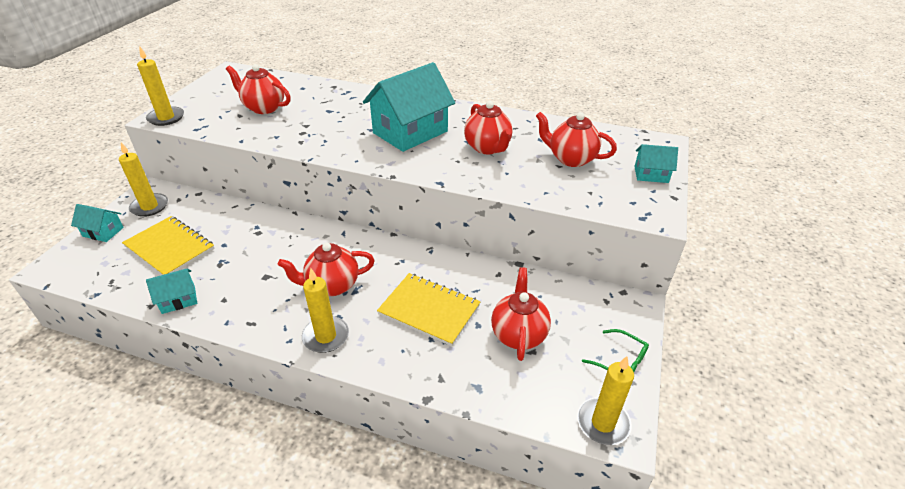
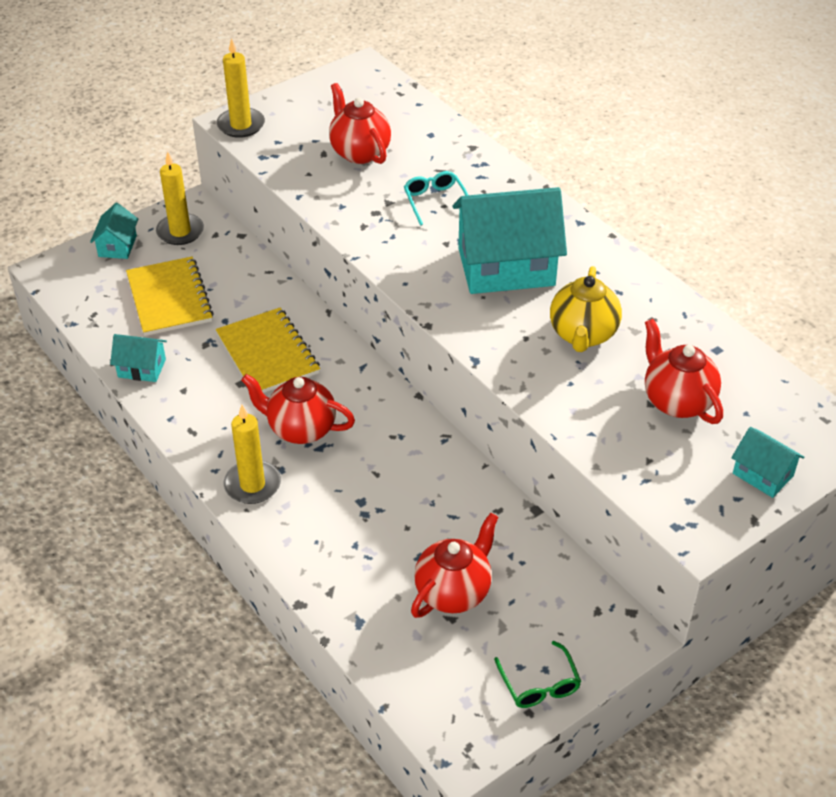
camera: 35 degrees right, 5 degrees up
(103, 232) = (117, 246): turquoise house -> turquoise house turned 45 degrees clockwise
(335, 116) = (434, 201): none -> turquoise glasses
(429, 310) = (380, 512): yellow notebook -> yellow notebook (267, 354)
(488, 148) = (583, 335): red teapot -> yellow teapot
(603, 423) = (453, 730): yellow candle -> none

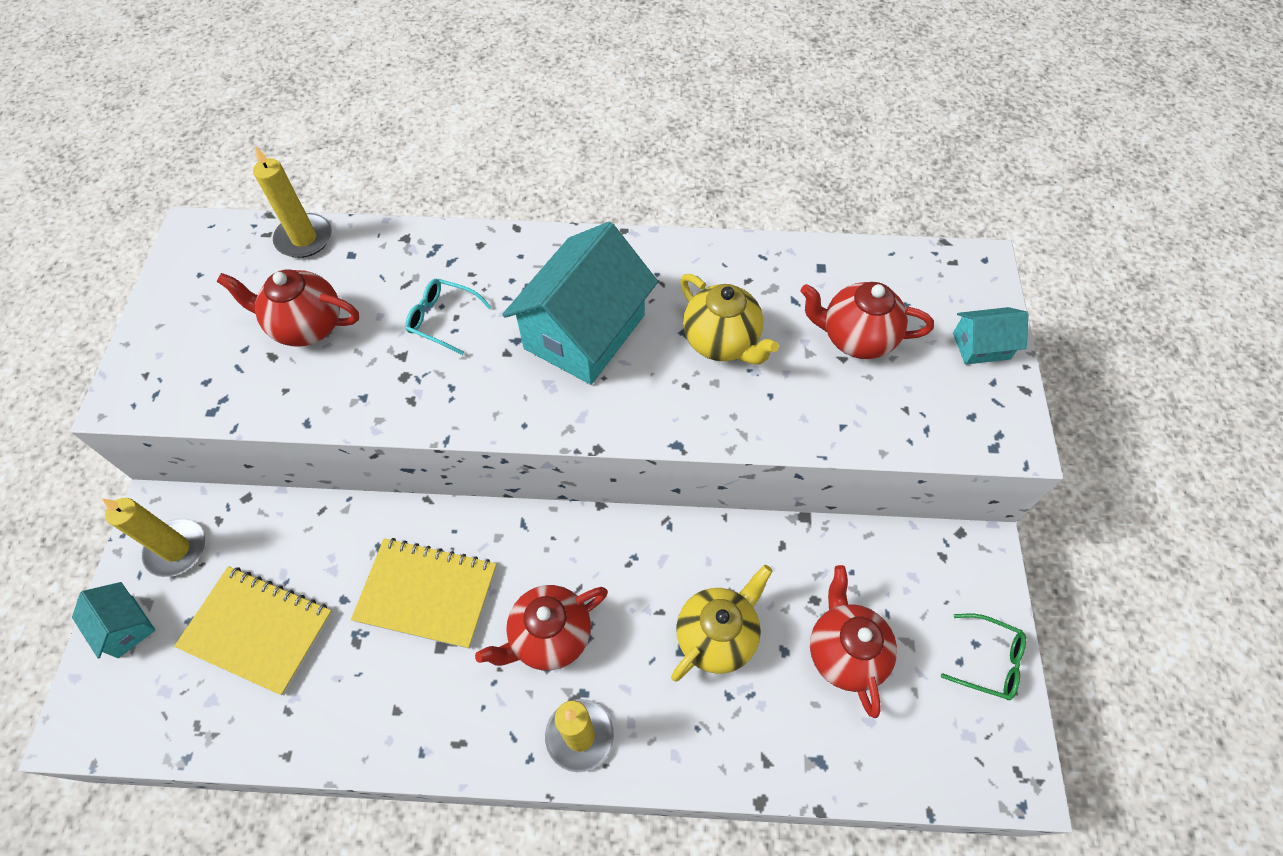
camera: 50 degrees left, 15 degrees up
(142, 368) = (325, 731): turquoise house -> none
(241, 125) = (140, 395): yellow candle -> yellow candle (304, 238)
(391, 513) = (717, 636): none -> yellow teapot

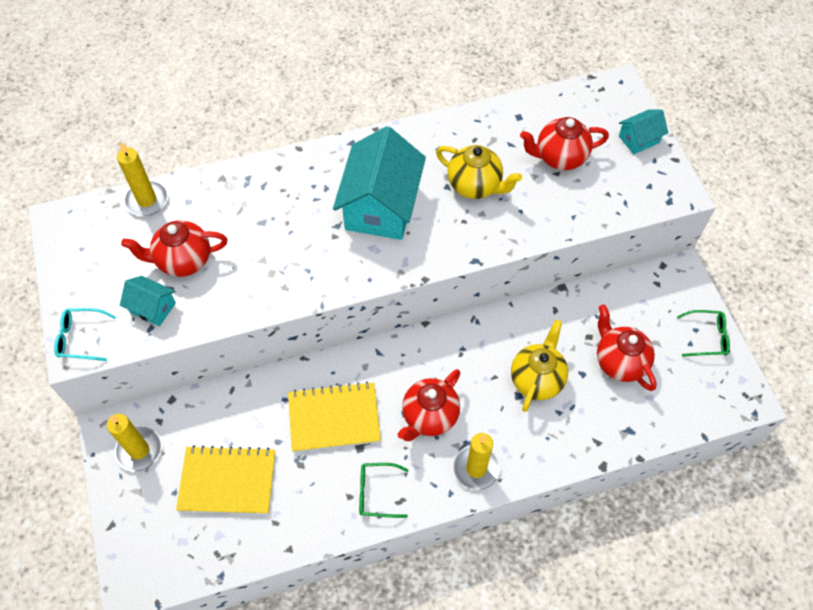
camera: 20 degrees left, 0 degrees up
(125, 626) = (130, 512): turquoise house -> turquoise house (152, 308)
(433, 719) = (376, 492): none -> green glasses
(442, 319) = (278, 227): turquoise glasses -> turquoise glasses (80, 338)

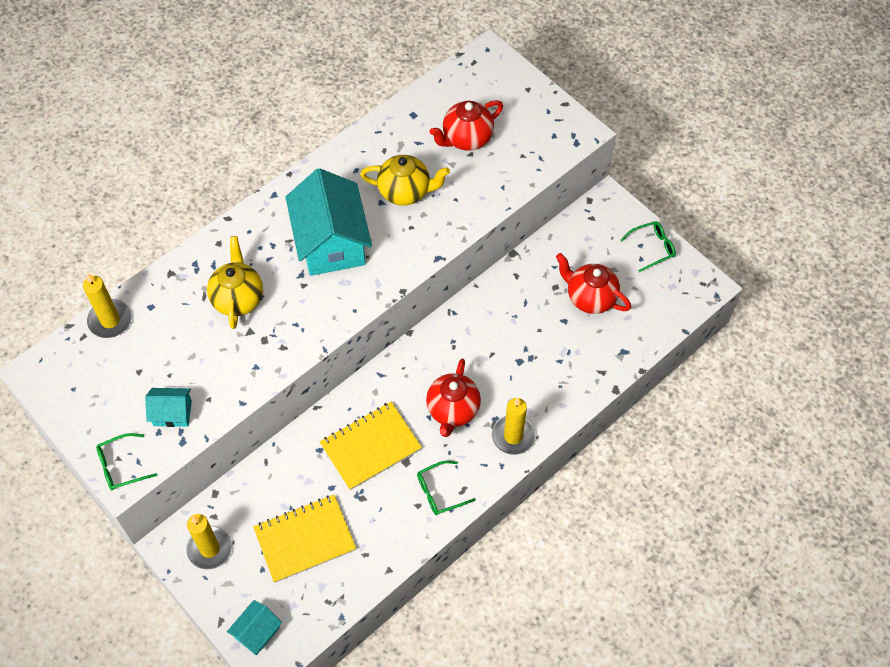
camera: 25 degrees left, 0 degrees up
(80, 338) = (120, 466): turquoise glasses -> green glasses
(183, 260) = (177, 361): red teapot -> none
(537, 379) = (528, 341): yellow teapot -> yellow teapot (238, 299)
(639, 139) = (526, 97): turquoise house -> turquoise house (257, 632)

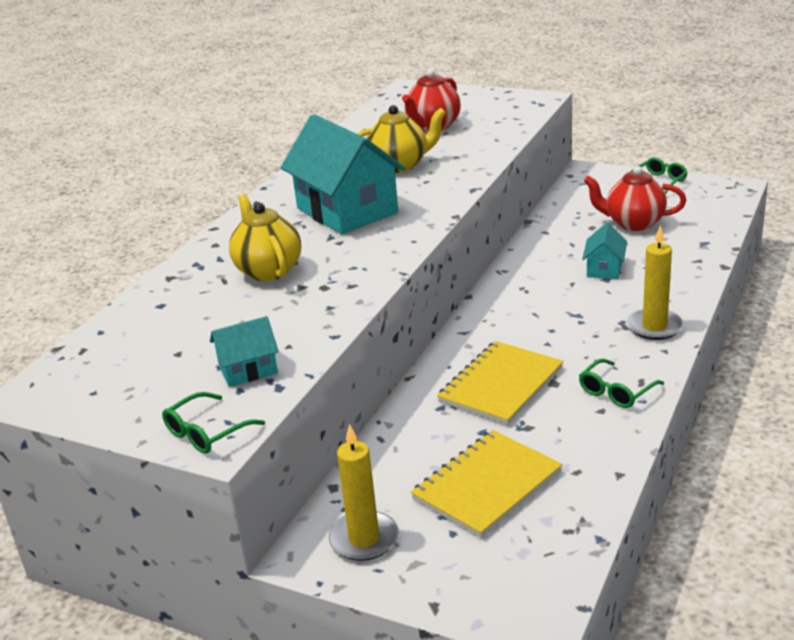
camera: 20 degrees left, 30 degrees down
(110, 320) = (113, 328): yellow candle -> none
(257, 632) = (496, 597): turquoise house -> turquoise house (604, 269)
(453, 410) = (569, 331): red teapot -> none

